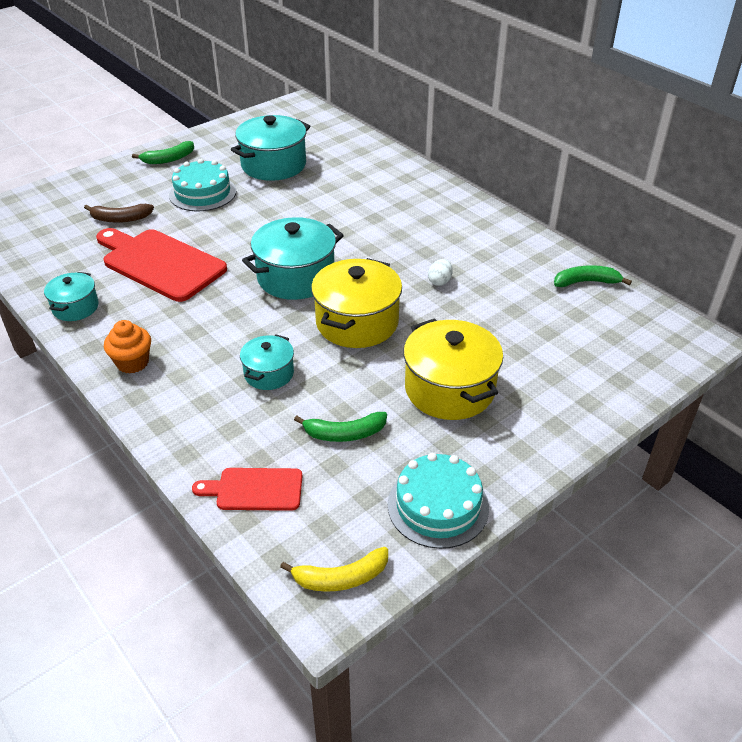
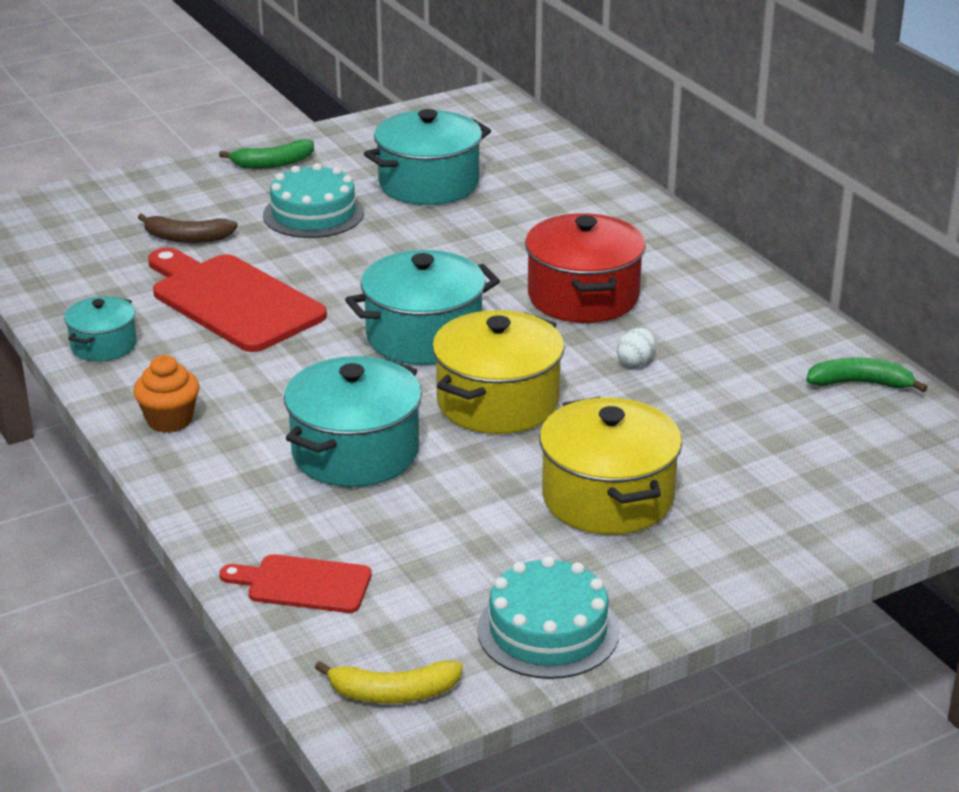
camera: 10 degrees right, 10 degrees down
(269, 373) = (355, 452): turquoise pot -> turquoise pot, size x1.78
(344, 433) = (442, 534): green banana -> none
(393, 236) = (583, 296): none -> red pot

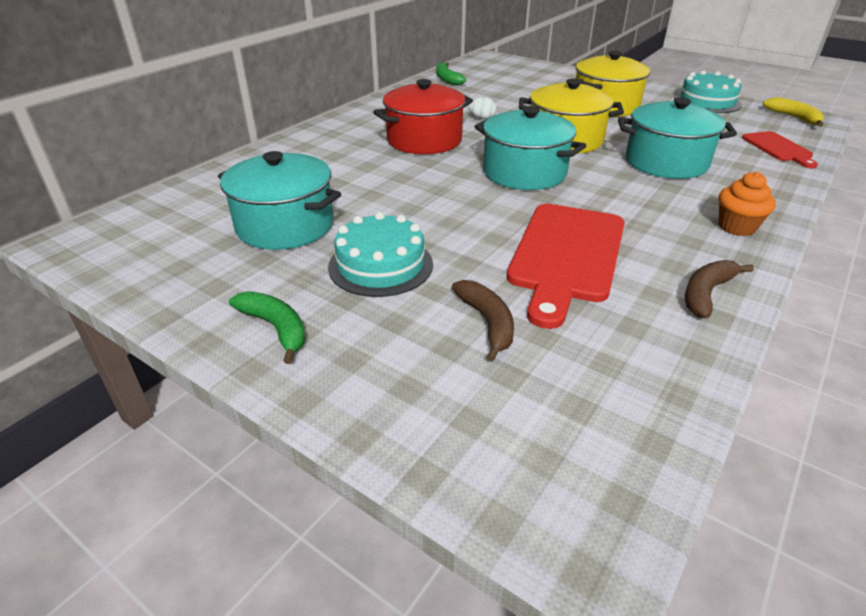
camera: 115 degrees left, 5 degrees up
(103, 345) = (706, 293): turquoise pot -> brown banana

